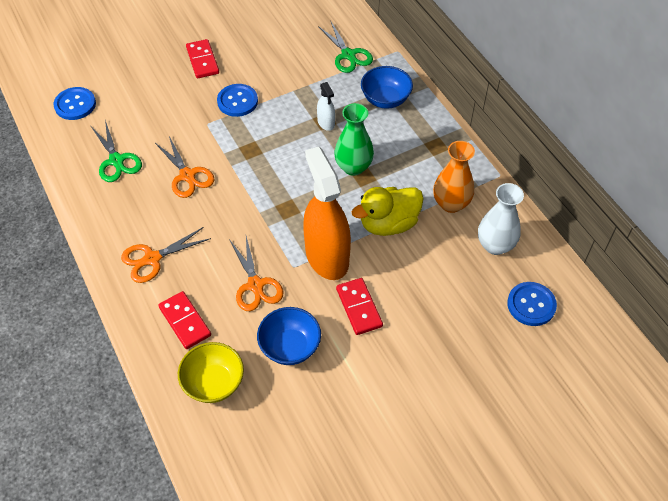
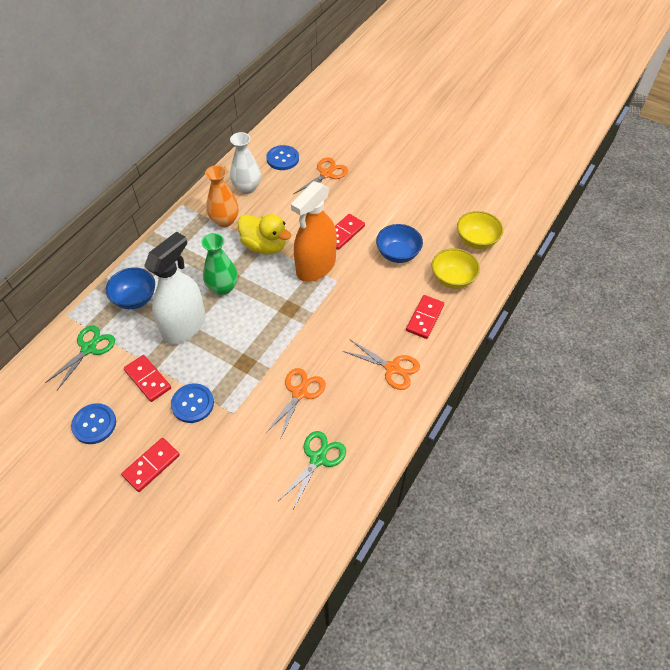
camera: 120 degrees left, 0 degrees up
(75, 105) = (273, 547): blue button -> blue button (94, 424)
(249, 450) = (476, 240): none -> yellow bowl
(255, 285) = (367, 294): orange scissors -> orange scissors (326, 174)
(285, 81) = (148, 379): none -> red domino
(326, 123) = (184, 326): white spray bottle -> white spray bottle, size x2.29

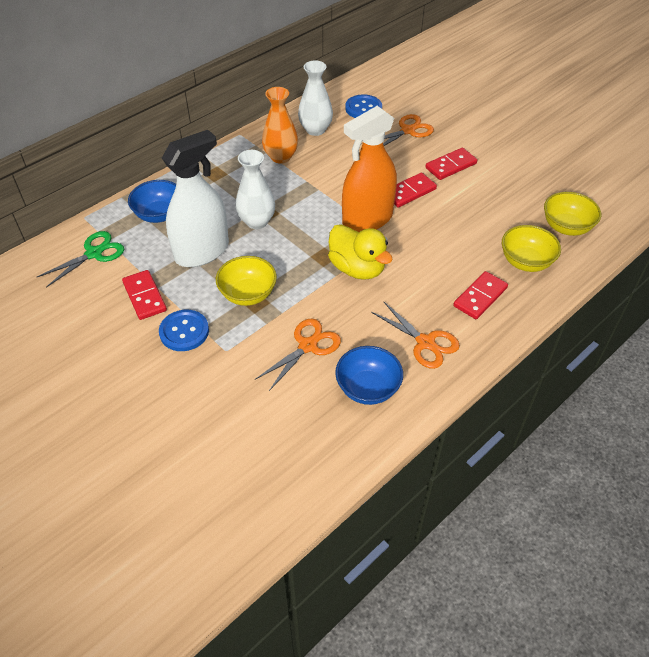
camera: 15 degrees right, 5 degrees down
(94, 424) = (72, 329): blue button -> none
(151, 465) = (117, 385): red domino -> red domino (450, 166)
(223, 287) = (257, 221): green vase -> white vase
(236, 357) = (248, 294): none -> yellow bowl
(264, 246) = (316, 189): yellow duck -> yellow duck (357, 268)
(318, 459) = (306, 421): green scissors -> none
(398, 254) = (467, 224): blue bowl -> blue bowl (368, 388)

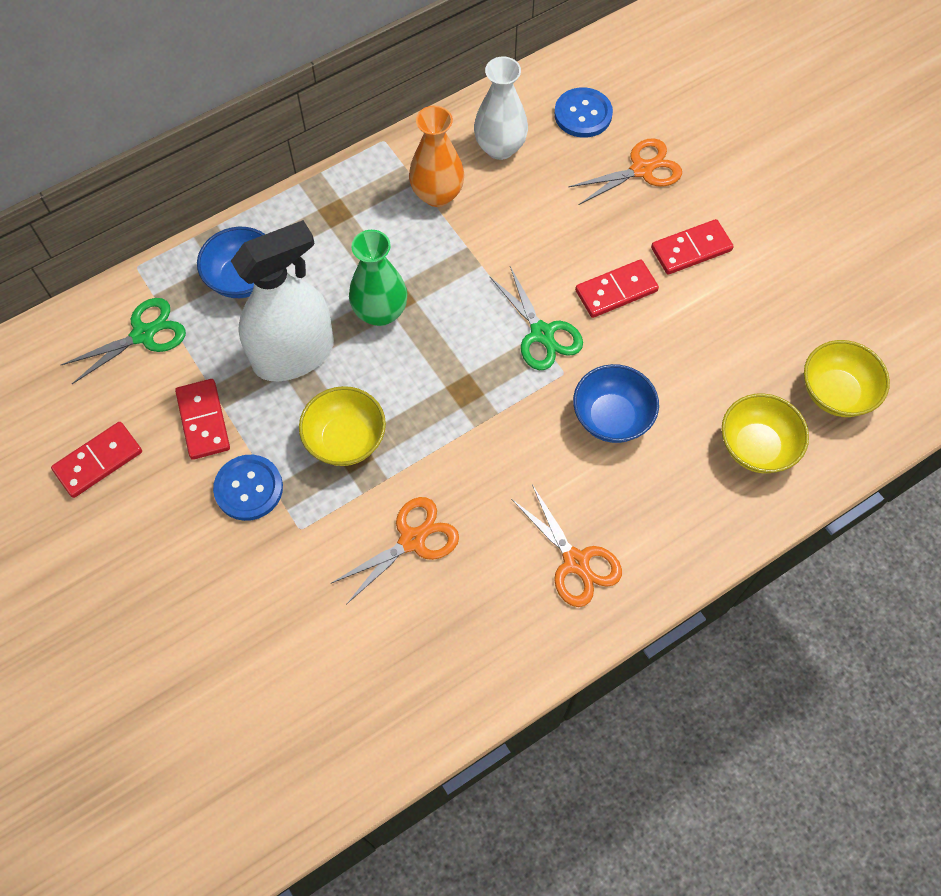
camera: 10 degrees right, 15 degrees up
(257, 221) = (380, 312): white vase -> green vase
(357, 268) = (508, 419): yellow duck -> none
(367, 220) = (542, 333): orange spray bottle -> green scissors
(368, 388) = (479, 622): blue bowl -> blue bowl (612, 417)
(480, 297) = (672, 497): red domino -> red domino (98, 461)

